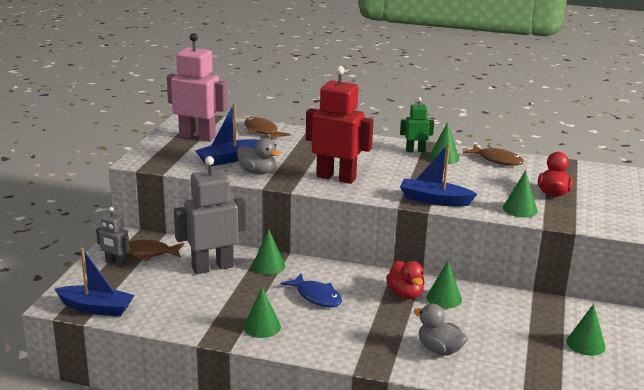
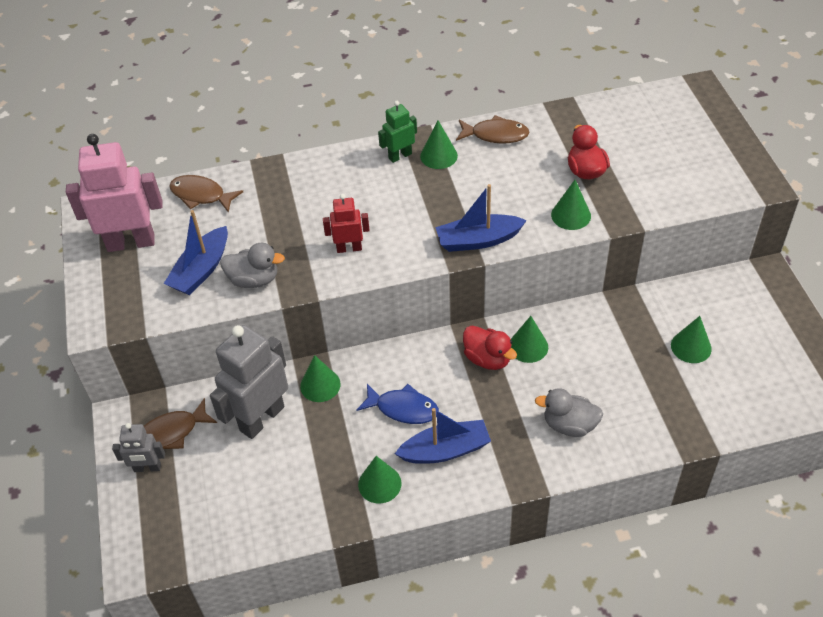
camera: 25 degrees left, 25 degrees up
(96, 308) = (182, 550): blue boat -> blue boat (445, 450)
(336, 178) = (349, 248): red robot -> red robot, size x0.52

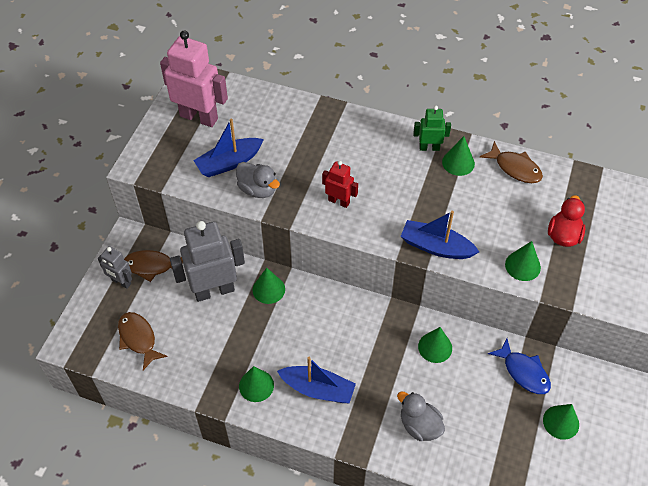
camera: 30 degrees right, 5 degrees up
(201, 195) = (268, 106): brown fish -> brown fish (138, 338)
(403, 408) = (311, 340): blue fish -> blue fish (523, 372)
(487, 359) = (398, 339): red duck -> none

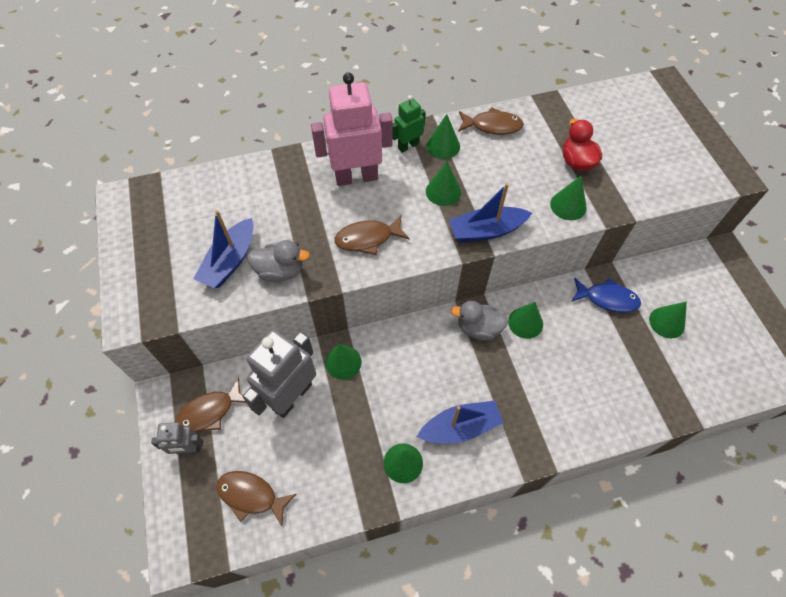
camera: 35 degrees left, 5 degrees up
(199, 117) = (162, 232): pink robot -> pink robot (356, 177)
(339, 201) = (368, 238): red robot -> brown fish
(419, 425) = (568, 400): grey duck -> grey duck (478, 328)
(427, 198) = (443, 191): none -> green cone

